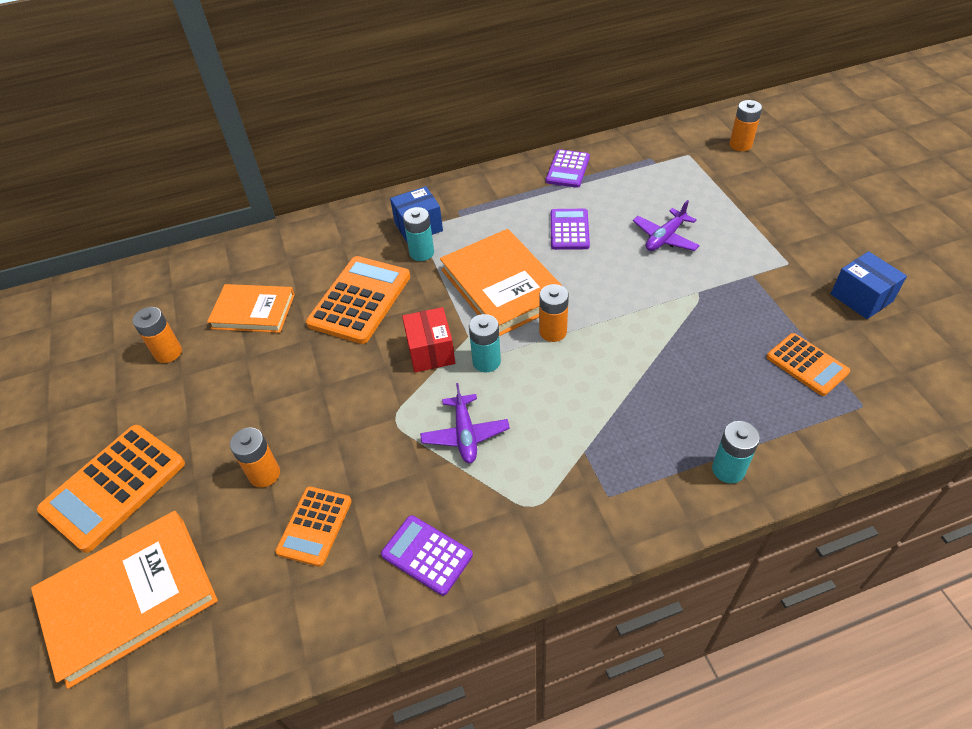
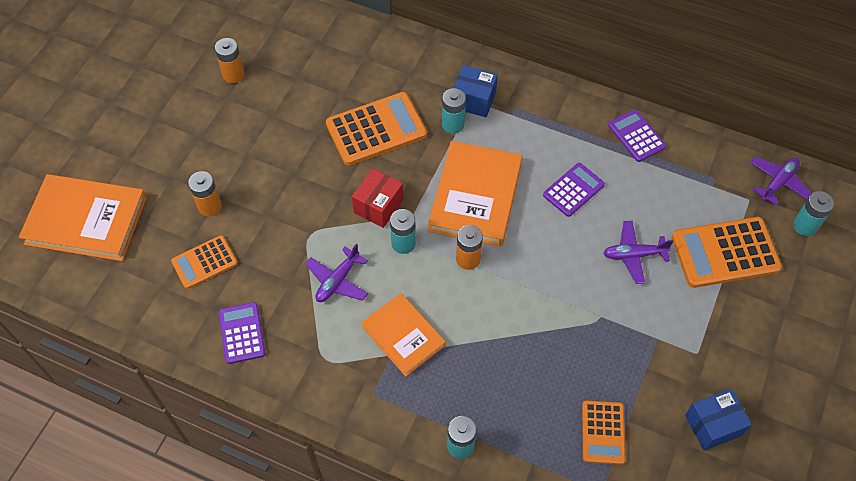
camera: 40 degrees right, 10 degrees up
(114, 487) = (132, 145): orange calculator -> orange calculator (725, 253)
(253, 311) = (306, 83): orange book -> orange book (403, 336)
(567, 169) = (636, 136): purple calculator -> purple calculator turned 90 degrees clockwise
(691, 134) = (778, 183): none -> purple plane
(740, 145) = (805, 226): orange battery -> turquoise battery
(861, 297) = (713, 425): blue box -> blue box turned 60 degrees clockwise

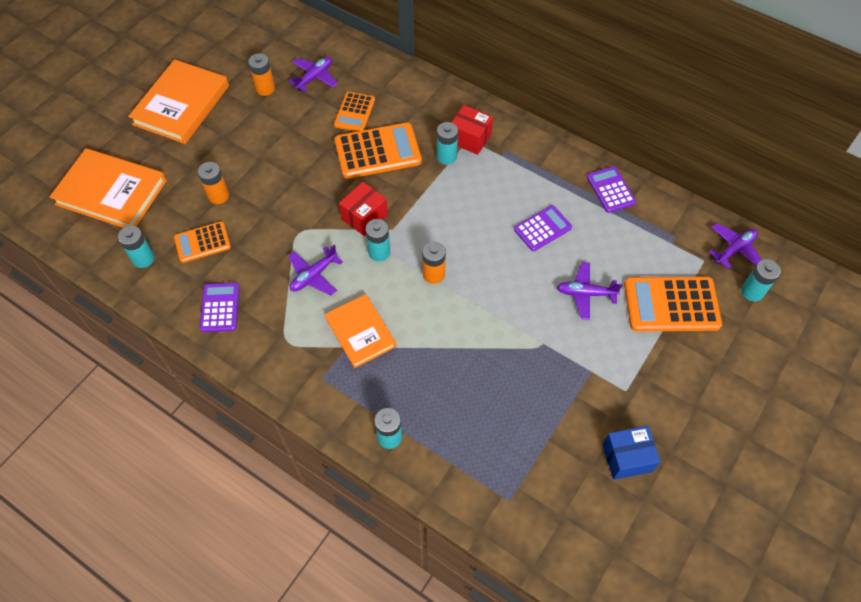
camera: 10 degrees right, 0 degrees up
(142, 291) = (143, 258): none -> turquoise battery
(286, 54) = (314, 77): none -> purple plane
(474, 100) = (470, 138): blue box -> red box
(475, 197) = (452, 221): orange book -> orange book (181, 105)
(603, 432) = (522, 447): orange calculator -> orange calculator (354, 112)

